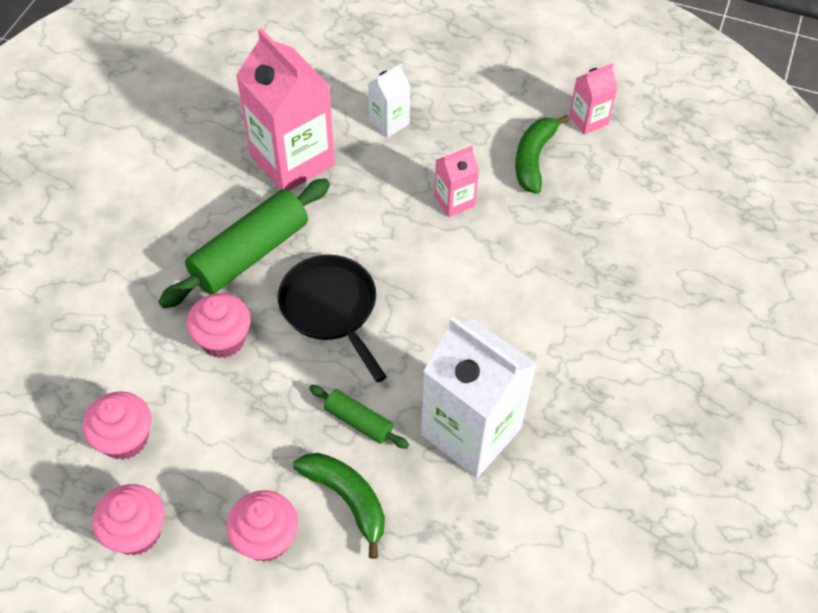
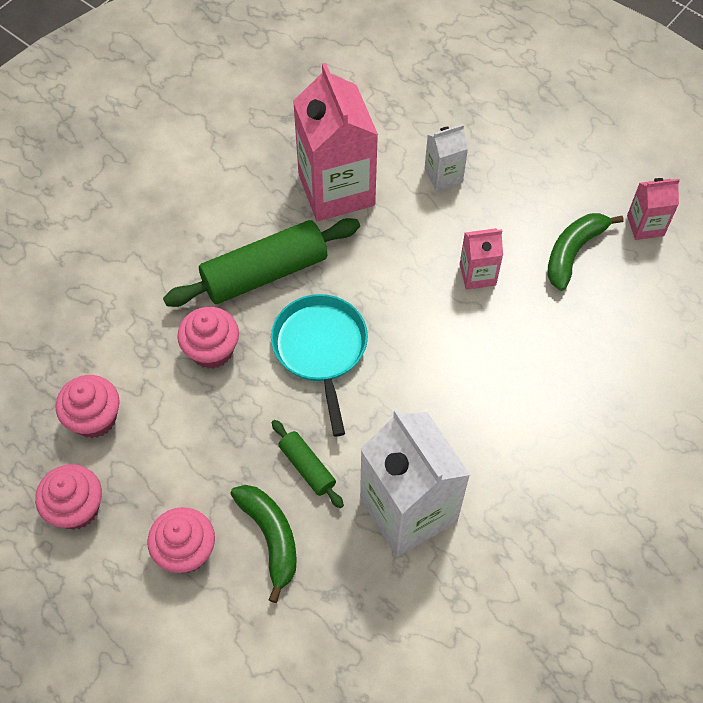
camera: 20 degrees right, 5 degrees up
(331, 308) = (321, 349): black pan -> turquoise pan

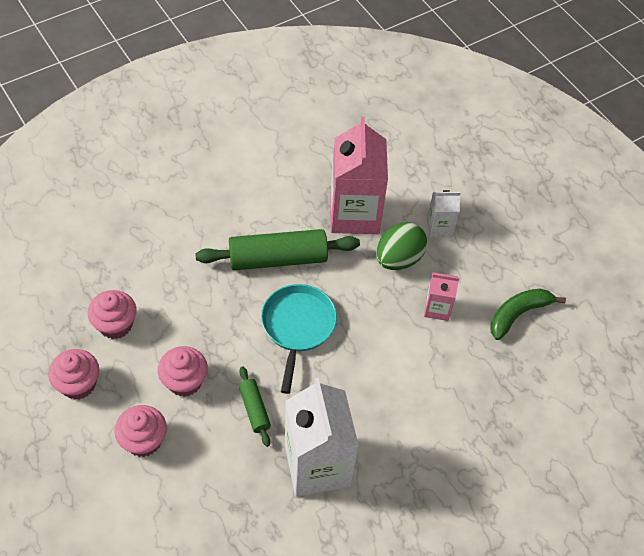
camera: 15 degrees right, 5 degrees down
(212, 350) = (218, 302): pink cupcake -> pink cupcake (184, 381)
(271, 538) = (208, 451): green banana -> none
(410, 228) = (399, 259): none -> green egg
(645, 225) = (583, 311): pink carton -> none

